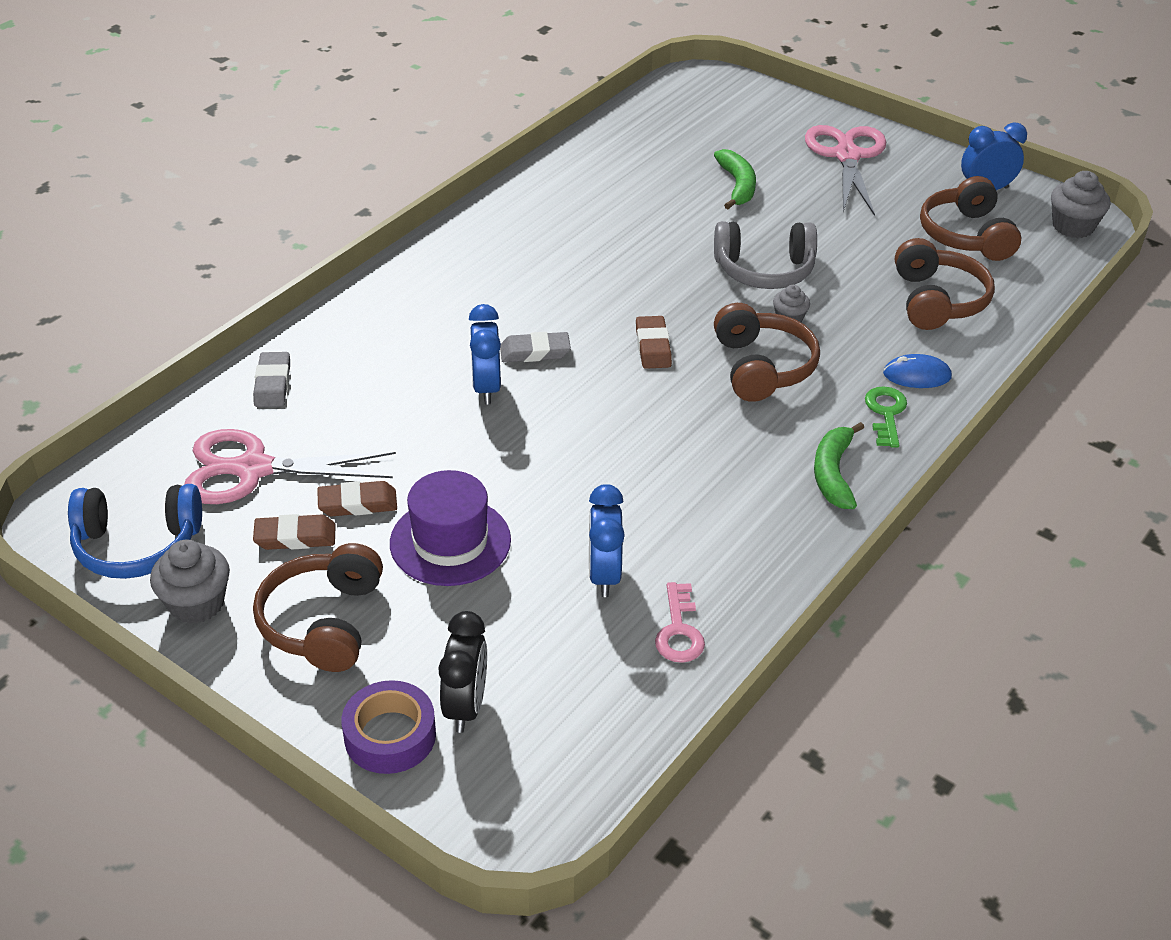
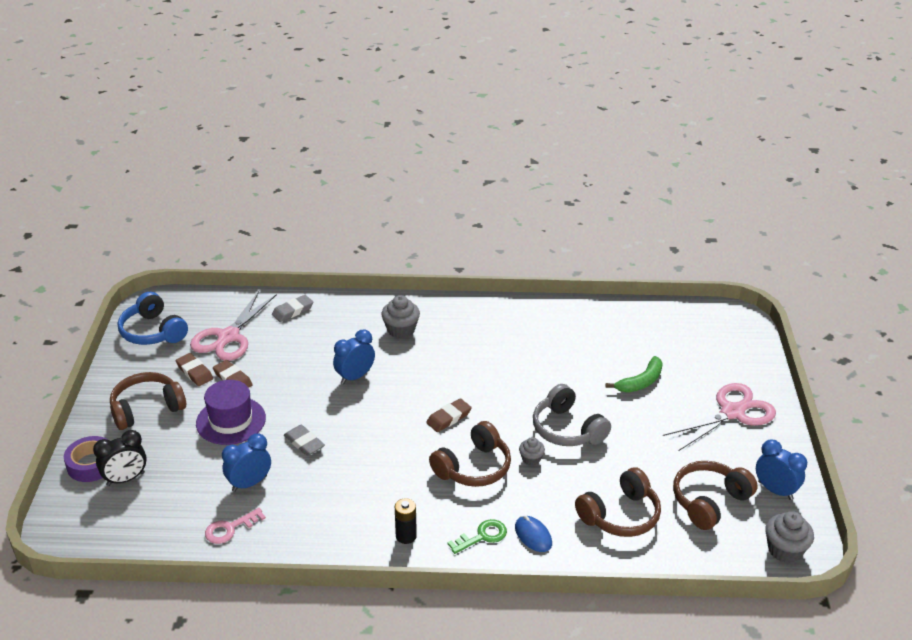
camera: 55 degrees right, 5 degrees down
(197, 603) = (130, 367): grey cupcake -> grey cupcake (401, 330)
(253, 469) = (228, 337): pink scissors -> pink scissors turned 120 degrees counterclockwise
(535, 352) = (400, 379): grey eraser -> grey eraser (304, 443)
(833, 474) = (406, 536): green banana -> black battery

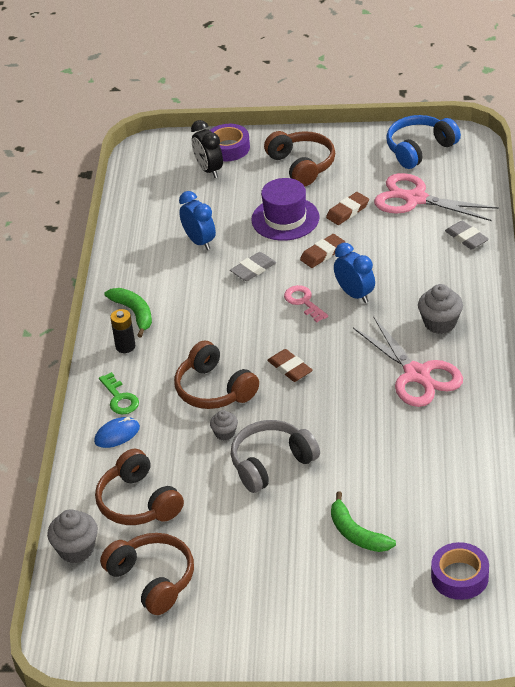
camera: 95 degrees right, 5 degrees up
(194, 372) = (357, 185): brown eraser -> brown eraser (322, 254)
(230, 528) = (145, 238): pink key -> pink key (303, 302)
(354, 531) = (134, 313): none -> green banana
(675, 333) = (459, 576): none -> purple tape
(732, 412) = (301, 619): pink scissors -> pink scissors (417, 374)
(775, 490) = (165, 643): blue clock -> none
(784, 550) = (75, 638): grey cupcake -> grey cupcake (76, 549)

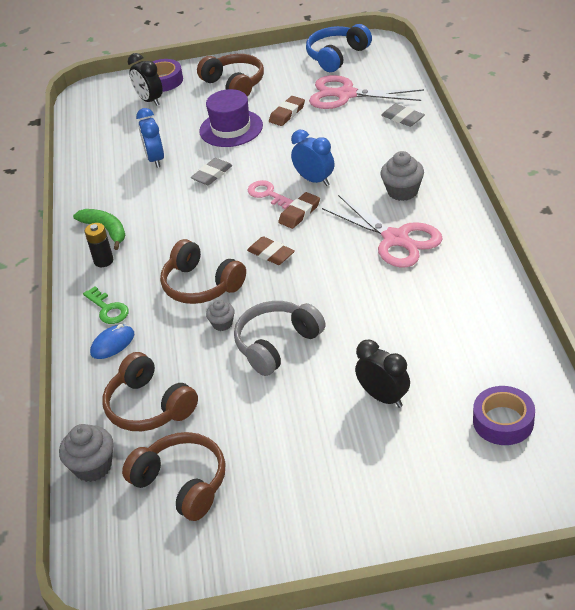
camera: 10 degrees left, 0 degrees up
(199, 241) = (155, 159): blue clock -> blue clock turned 150 degrees counterclockwise
(322, 254) = (274, 151): brown eraser -> brown eraser (299, 213)
(356, 533) = (383, 397): green banana -> black clock

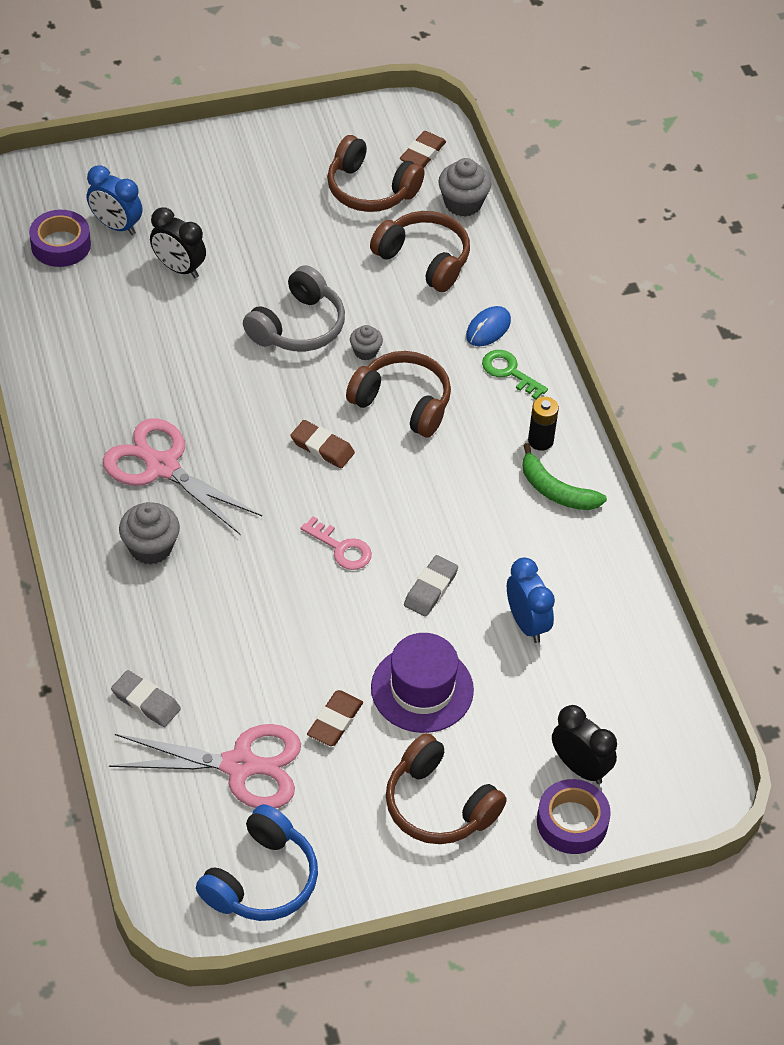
camera: 165 degrees right, 10 degrees up
(299, 213) = (292, 512): brown eraser -> brown eraser (422, 153)
(314, 180) = (276, 572): blue clock -> blue clock (116, 226)

